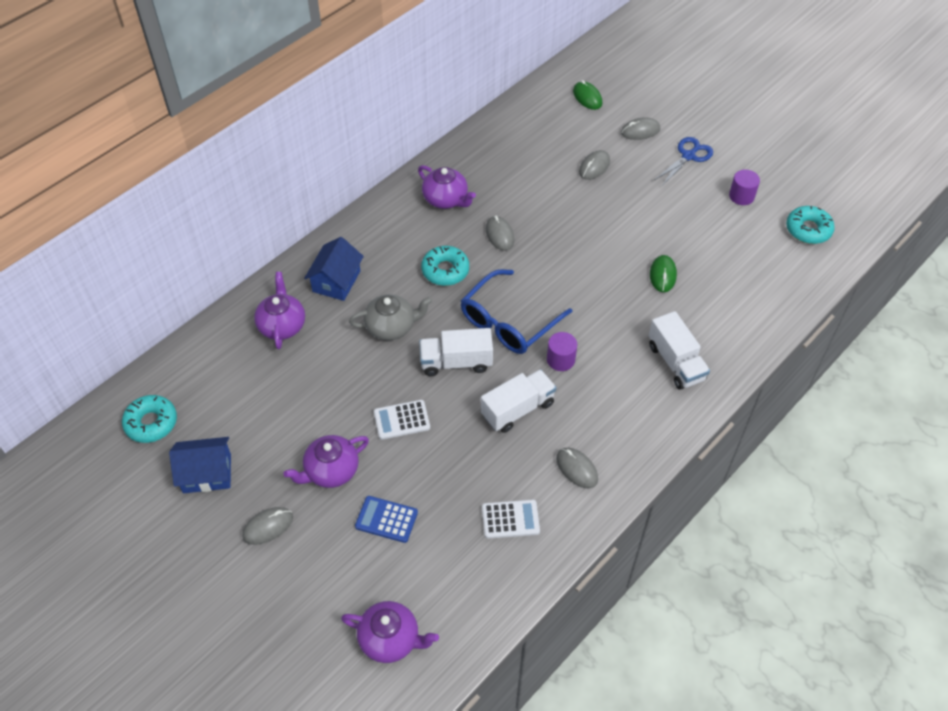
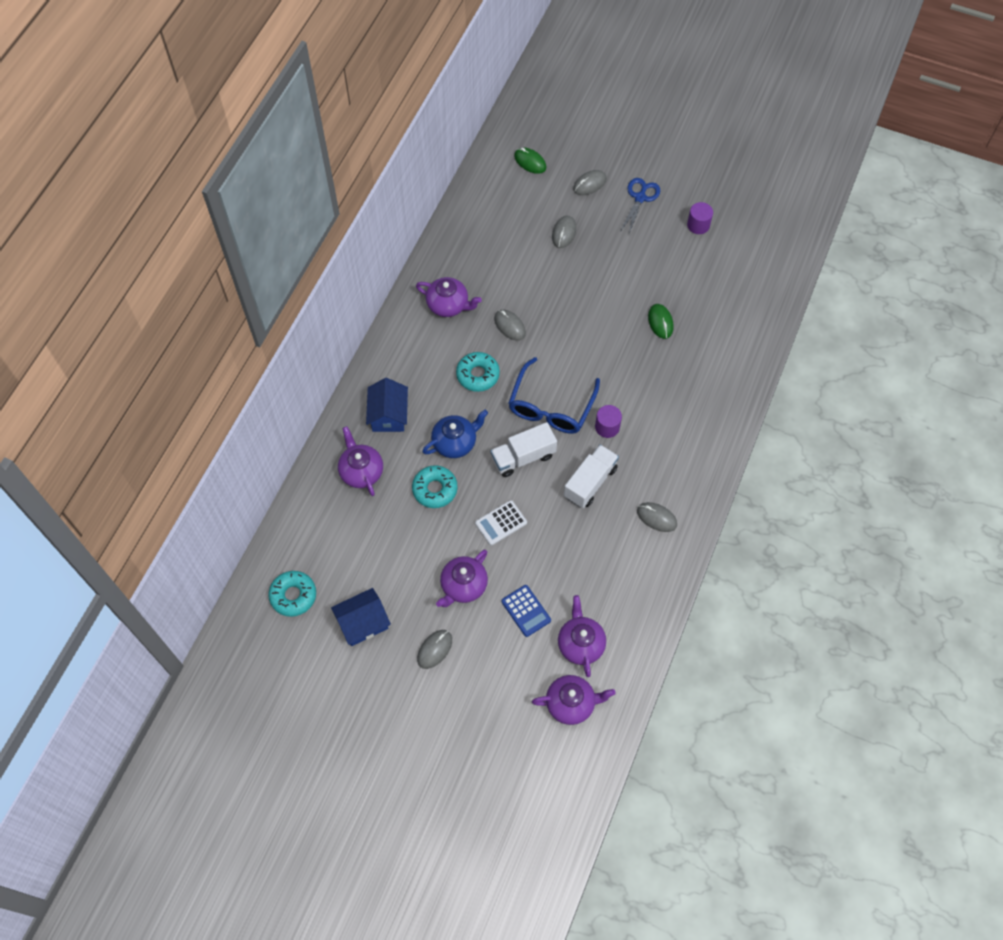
camera: 20 degrees left, 10 degrees up
(386, 519) = (526, 611): blue calculator -> blue calculator turned 120 degrees counterclockwise
(391, 327) = (455, 442): grey teapot -> blue teapot
(431, 576) = (580, 644): none -> purple teapot
(510, 519) = (622, 577): white calculator -> none
(675, 362) = (699, 399): white truck -> none
(808, 230) = (763, 241): turquoise donut -> turquoise donut (435, 489)

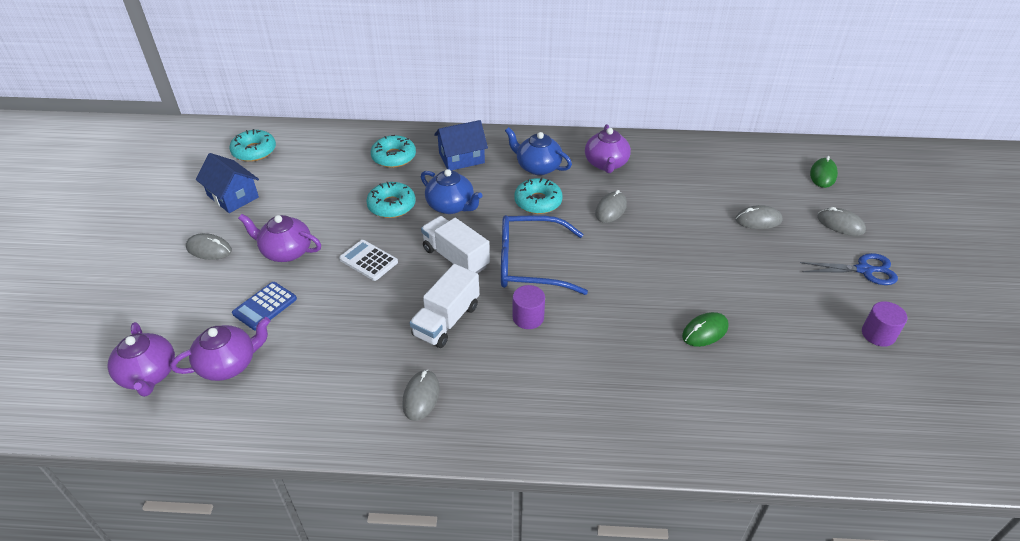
camera: 70 degrees right, 20 degrees down
(361, 471) = (394, 157): purple teapot -> turquoise donut
(429, 358) = (537, 167): none -> blue teapot
(590, 482) = (446, 320): white truck -> white truck turned 105 degrees clockwise

